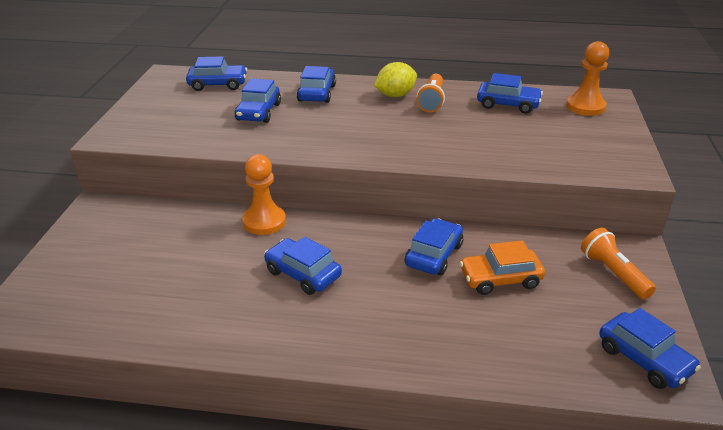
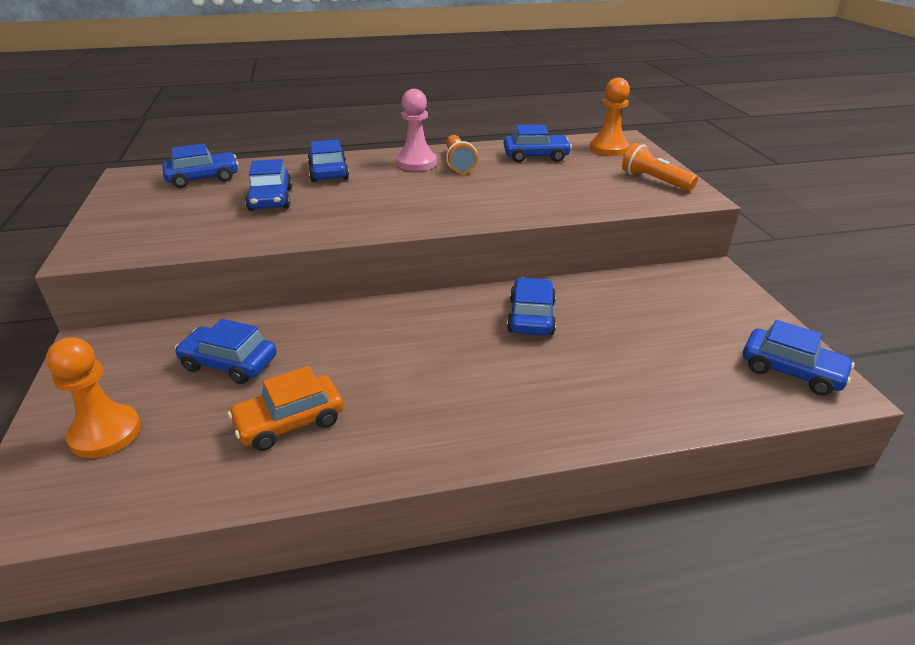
camera: 20 degrees left, 0 degrees up
(264, 221) = (322, 320): orange pawn -> orange pawn (105, 433)
(303, 274) = (400, 367): blue car -> blue car (229, 363)
(395, 95) = (416, 163): yellow lemon -> pink pawn
(500, 279) = (611, 326): orange car -> orange car (290, 422)
(613, 273) = (710, 298): orange flashlight -> orange flashlight (654, 181)

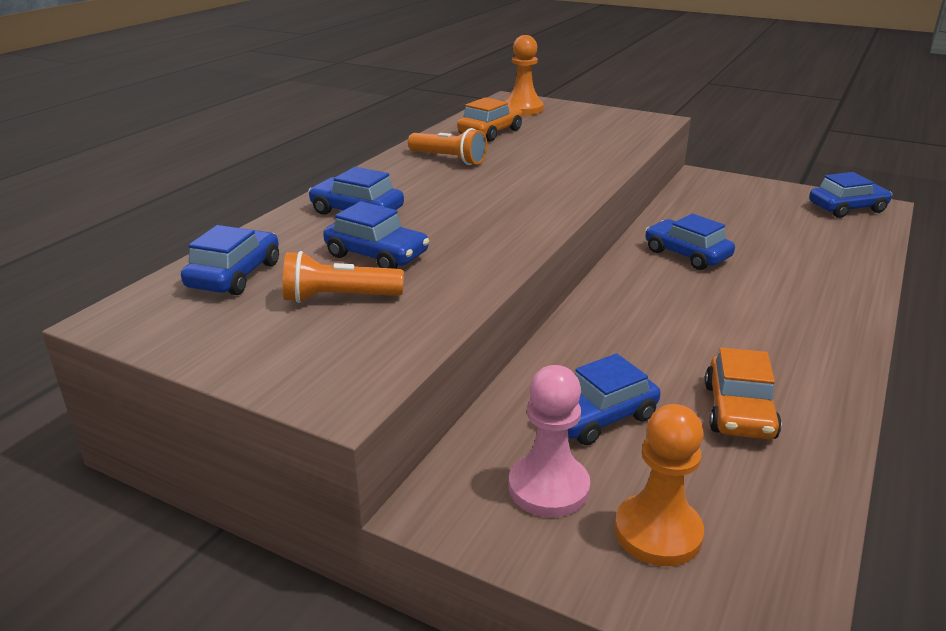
camera: 50 degrees left, 5 degrees down
(416, 163) = (413, 172): pink pawn -> pink pawn (548, 488)
(535, 156) = (490, 132): blue car -> orange car
(654, 181) = (609, 119): orange flashlight -> orange flashlight (339, 298)

